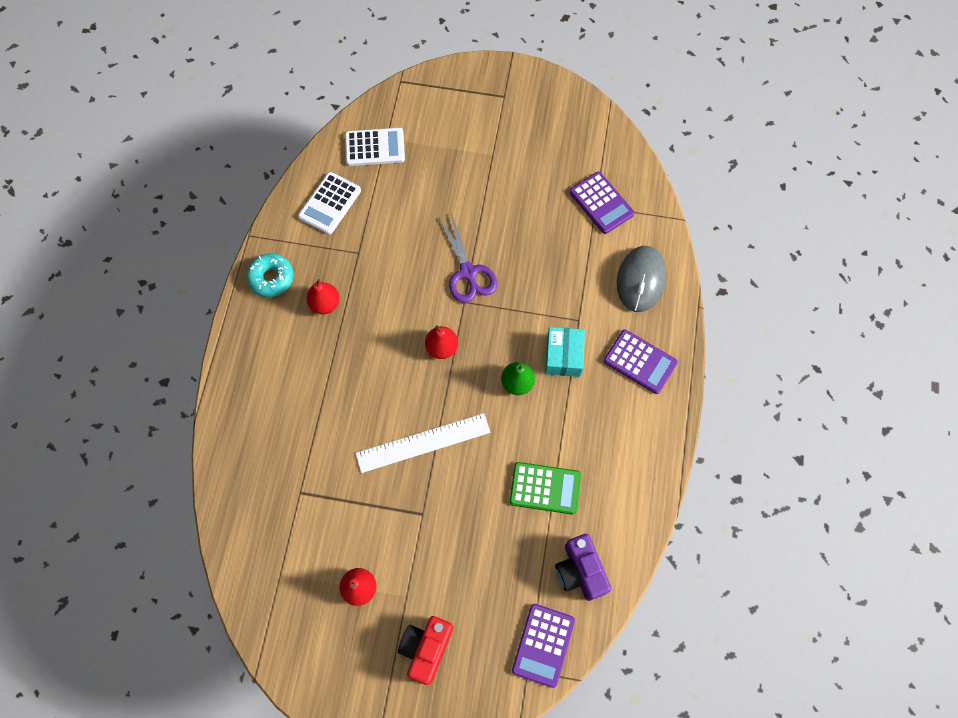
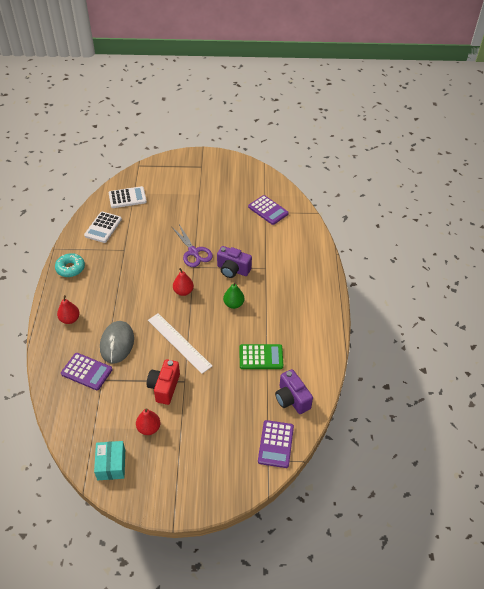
camera: 10 degrees left, 20 degrees down
(325, 304) = (106, 277): red pear -> red pear (70, 319)
(423, 443) = (179, 342): white ruler -> white ruler turned 75 degrees clockwise
(426, 648) = (198, 457): red camera -> red camera (164, 387)
(525, 316) = (233, 270): none -> purple camera
(563, 356) = (259, 287): turquoise box -> turquoise box (111, 465)
(640, 280) = (299, 244): grey mouse -> grey mouse (117, 343)
(640, 362) = (307, 285): purple calculator -> purple calculator (86, 372)

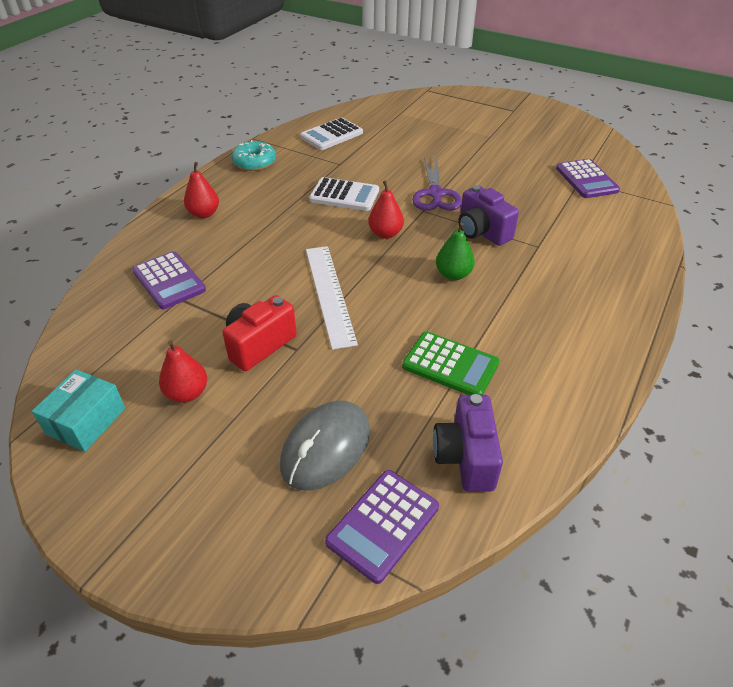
camera: 30 degrees right, 5 degrees down
(117, 343) = (240, 262): grey mouse -> grey mouse (325, 448)
(127, 198) = (387, 115): white calculator -> white calculator (344, 195)

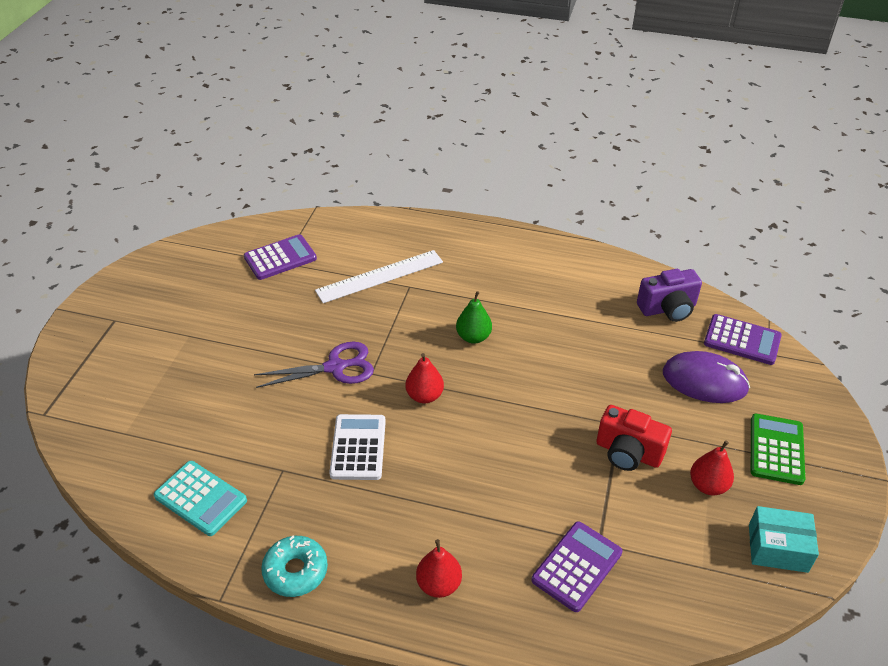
camera: 105 degrees left, 0 degrees up
(325, 448) = (704, 381): grey mouse -> purple mouse
(329, 294) = (537, 419): white ruler -> white ruler (380, 276)
(331, 135) = (200, 498): white calculator -> turquoise calculator
(450, 365) = (587, 326): green calculator -> green calculator (776, 449)
(482, 232) = (398, 324): purple camera -> none

